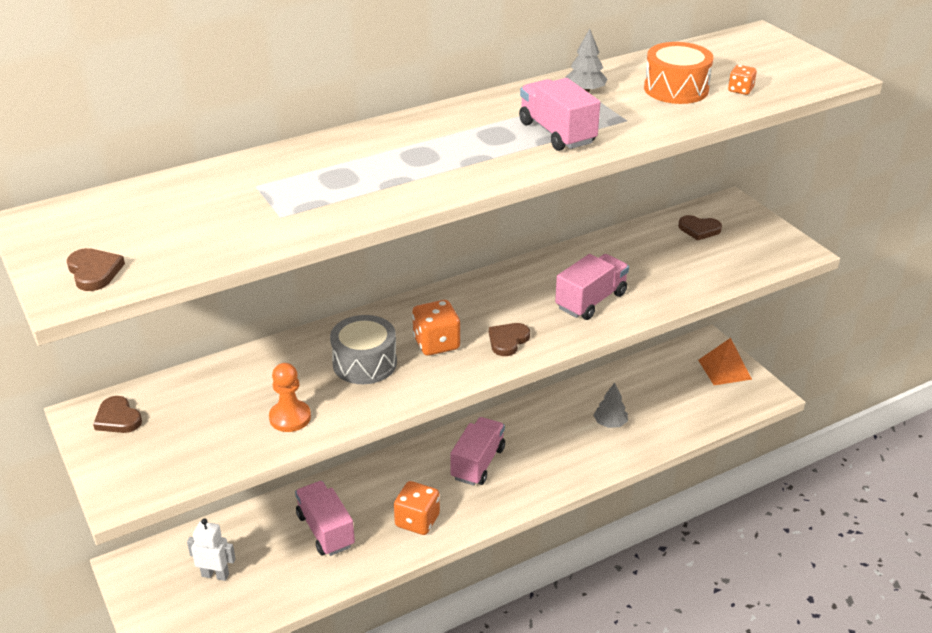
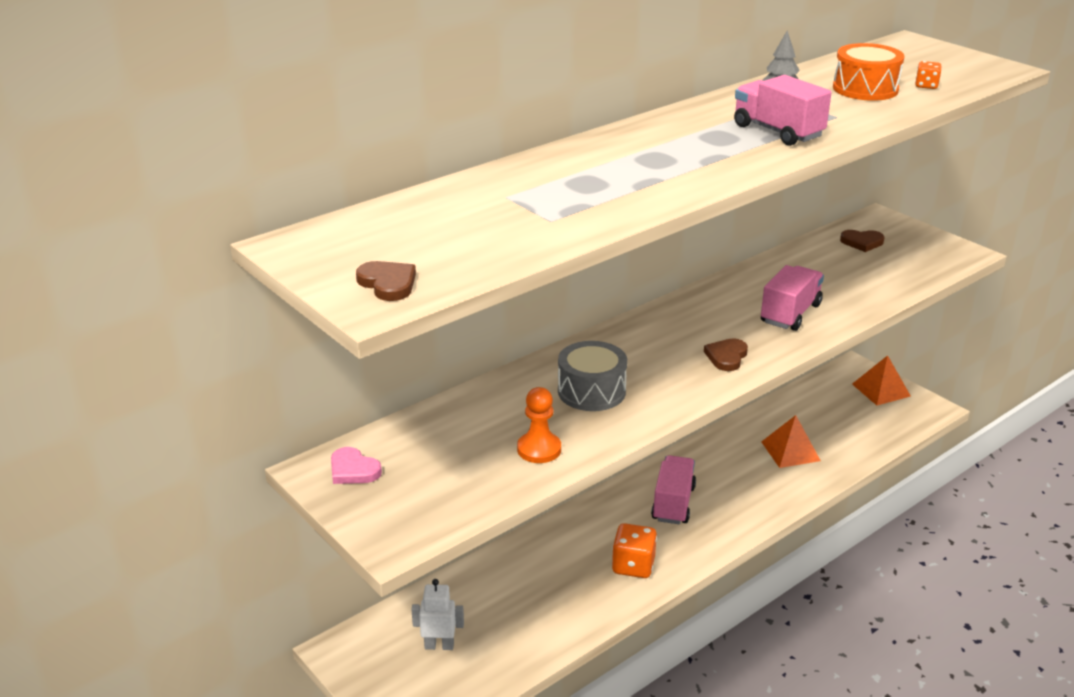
camera: 10 degrees left, 5 degrees down
(118, 418) = (353, 470): brown heart -> pink heart
(326, 530) = (541, 587): pink truck -> none
(436, 343) = (656, 366): orange dice -> none
(610, 423) = (790, 451): grey tree -> orange pyramid

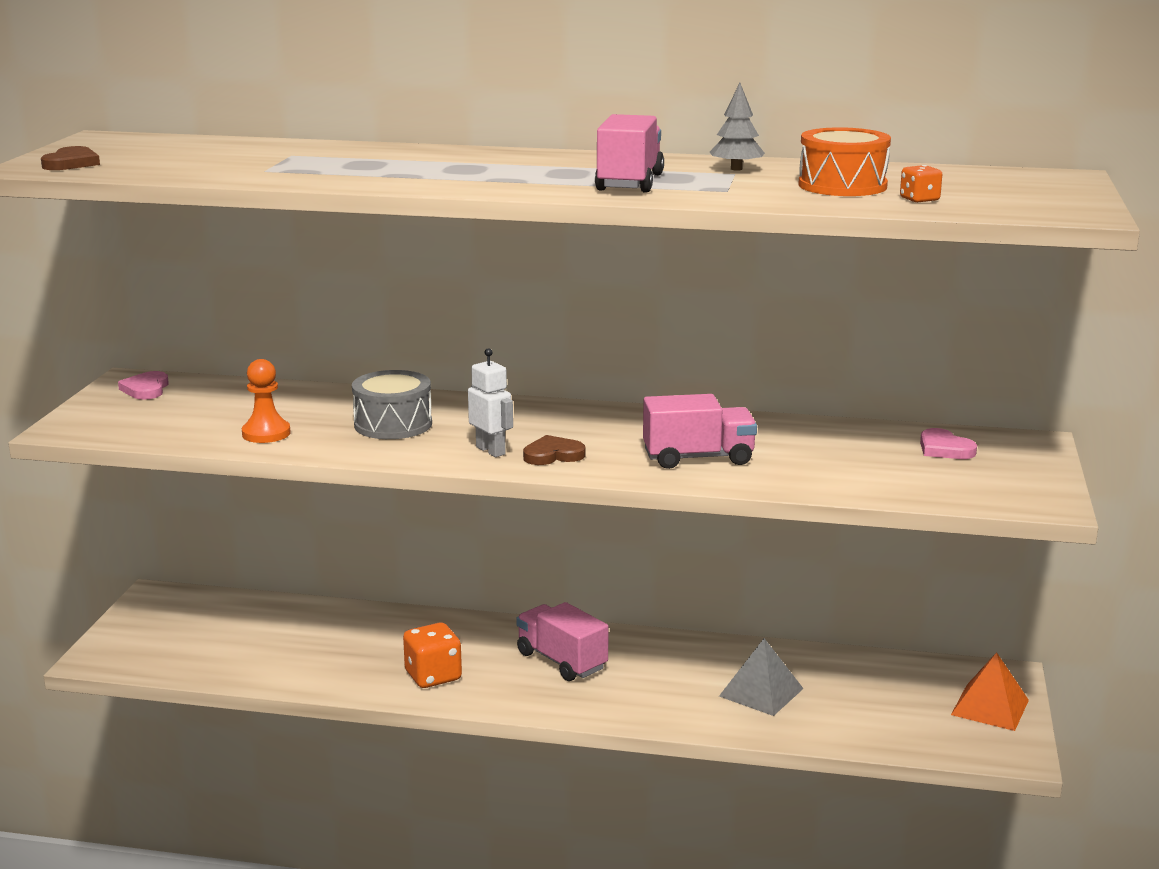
camera: 50 degrees right, 10 degrees down
(439, 645) = (208, 632): white robot -> white robot (491, 450)
(673, 503) = (561, 661): pink truck -> pink truck turned 105 degrees counterclockwise
(790, 451) = (761, 692): orange pyramid -> grey pyramid
(862, 242) = (944, 449): brown heart -> pink heart

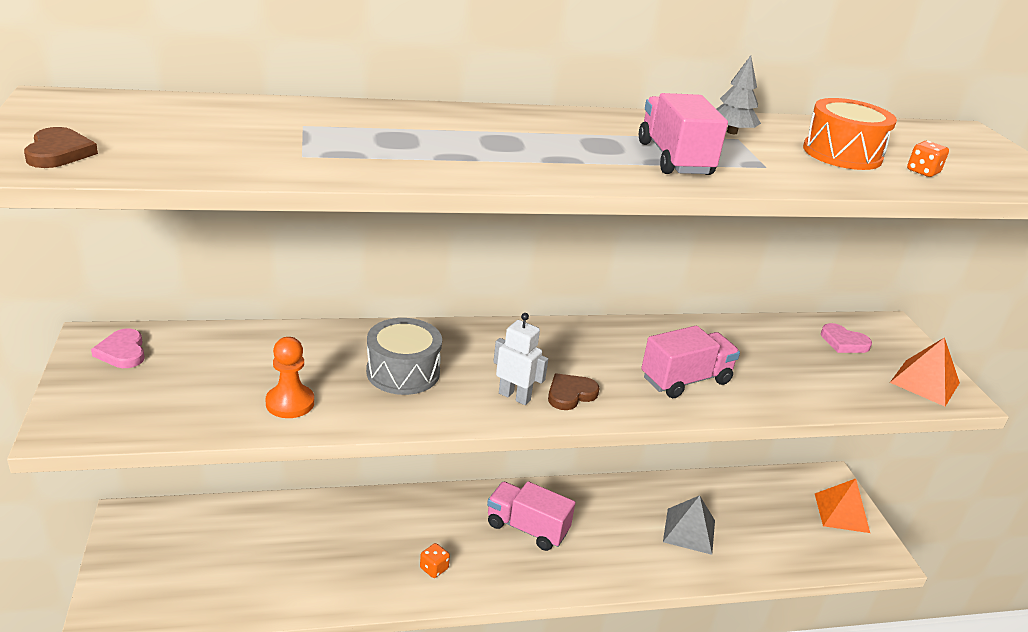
camera: 25 degrees left, 10 degrees up
(433, 676) = (434, 568): orange dice -> orange dice, size x0.55
(1013, 489) = (924, 382): none -> orange pyramid

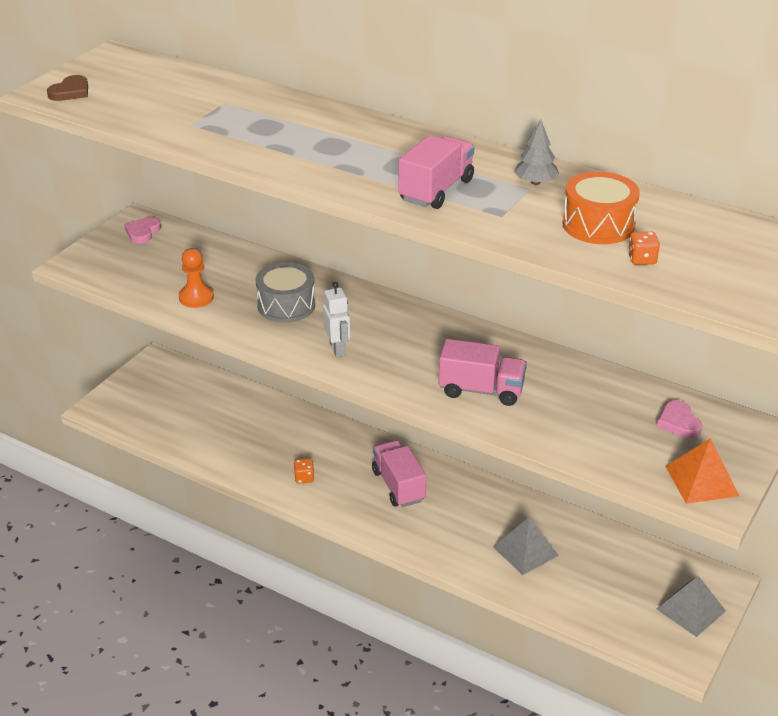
camera: 45 degrees right, 5 degrees up
(570, 394) = (378, 364): brown heart -> none
(841, 513) = (690, 610): orange pyramid -> grey pyramid

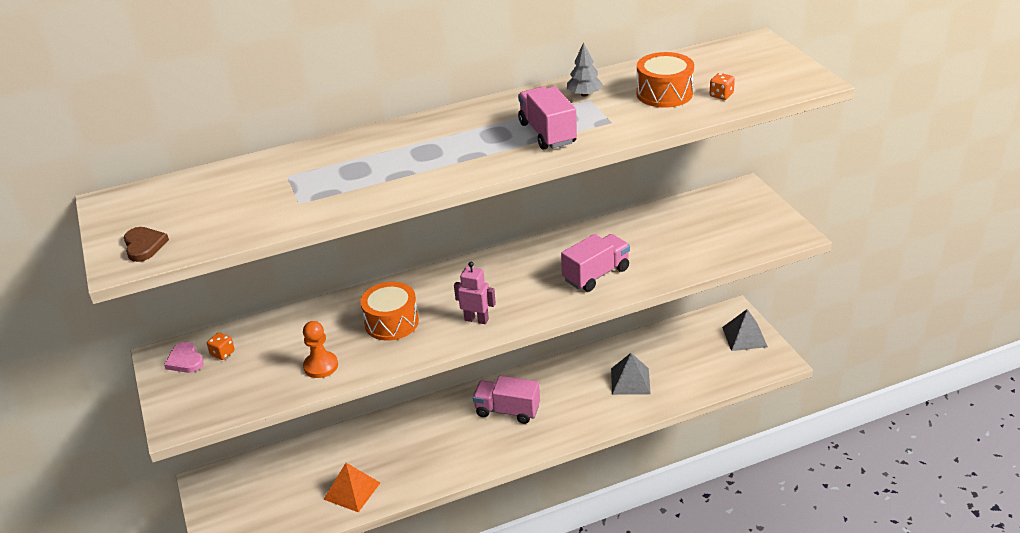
camera: 50 degrees left, 0 degrees up
(286, 305) = (391, 322): grey drum -> orange drum
(304, 478) = (446, 457): orange dice -> orange dice (222, 353)
(337, 349) = (476, 319): white robot -> pink robot
(678, 422) = (709, 212): pink heart -> none
(701, 480) = (770, 230): orange pyramid -> orange pyramid (352, 490)

